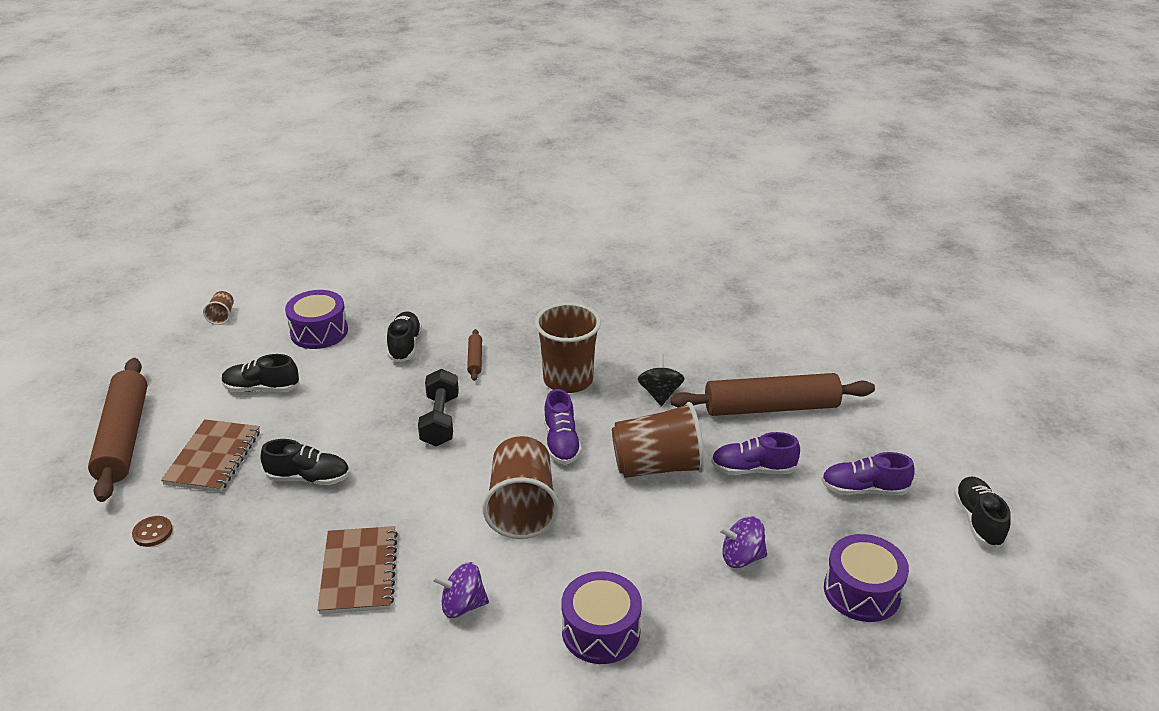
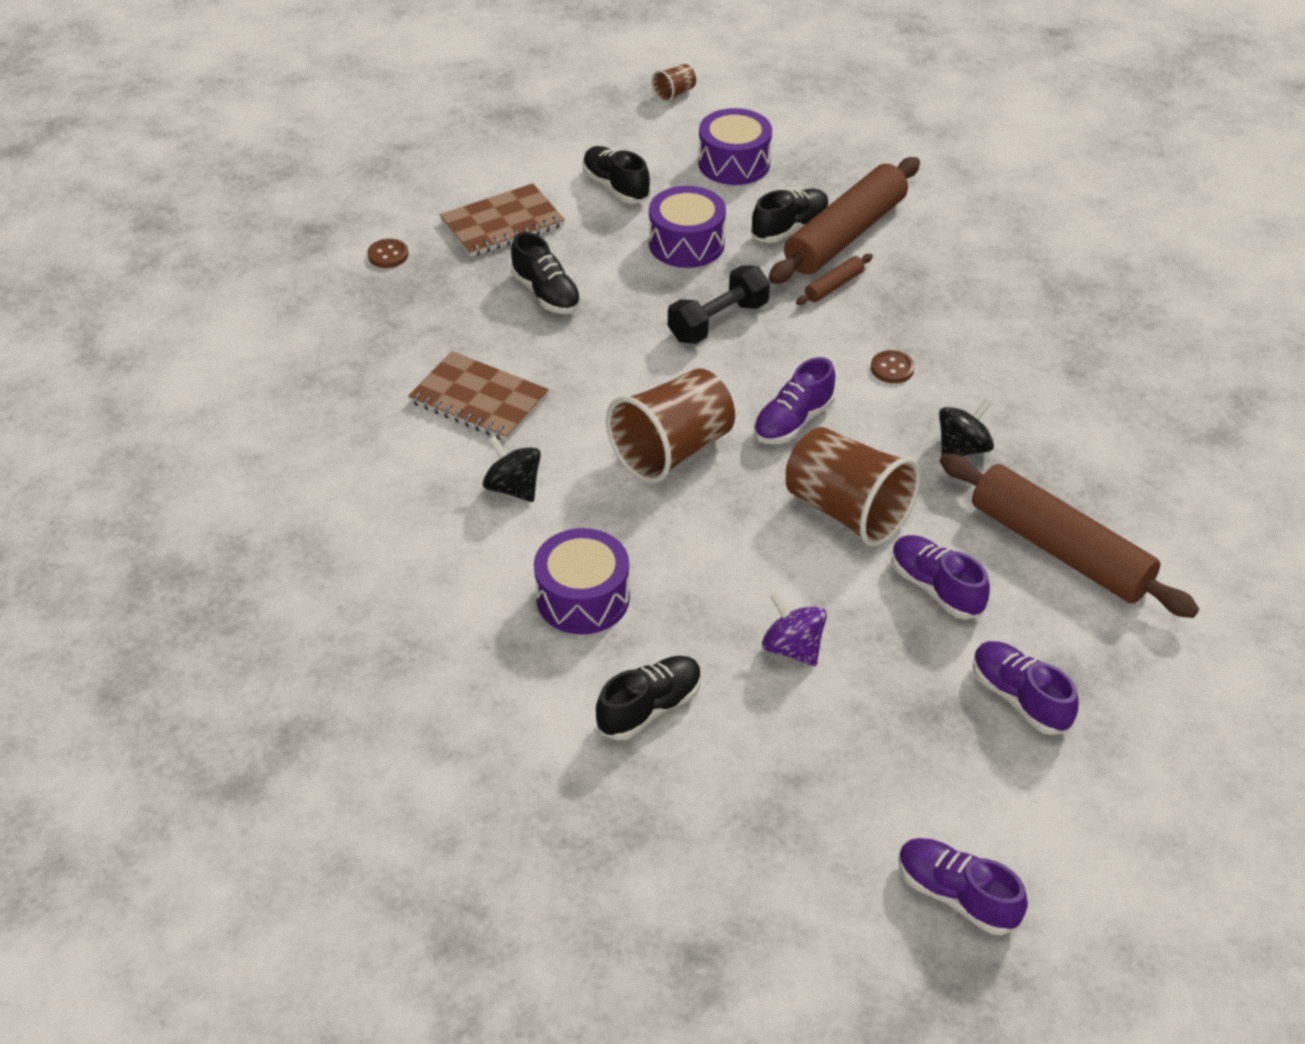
camera: 50 degrees right, 10 degrees up
(124, 437) = (464, 159): brown rolling pin -> brown rolling pin (845, 235)
(359, 572) = (479, 399): brown notebook -> brown notebook turned 75 degrees clockwise
(462, 605) = (513, 488): purple spinning top -> black spinning top
(568, 380) = (892, 368): brown cup -> brown button
(862, 591) = (854, 771): purple drum -> purple drum (686, 244)
(978, 521) = (1092, 827): black shoe -> black shoe (650, 708)
(988, 606) = (956, 895): none -> purple shoe

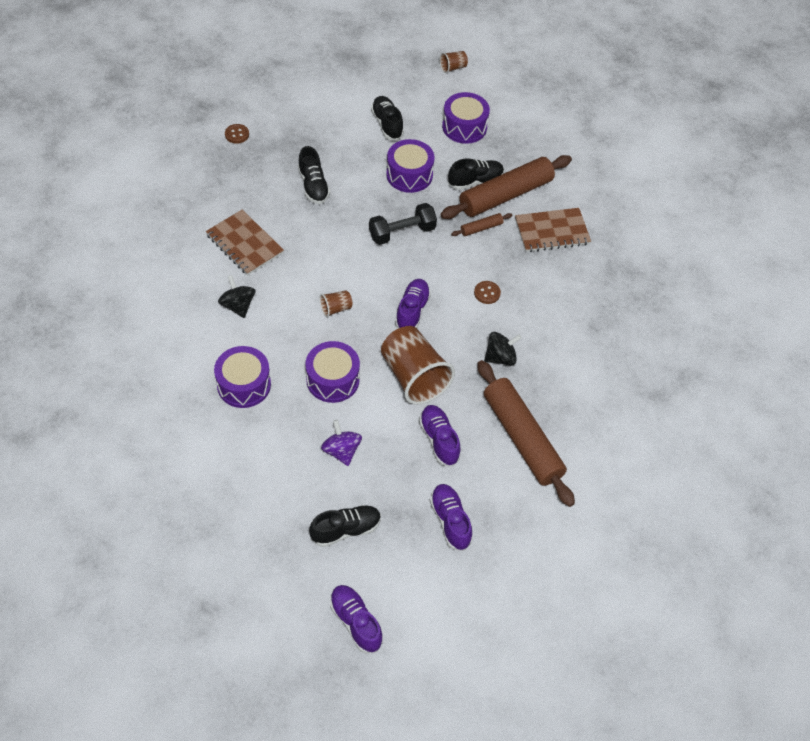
camera: 15 degrees right, 10 degrees up
(502, 224) = (310, 131): brown notebook -> brown notebook (552, 231)
(650, 708) = (248, 461): black shoe -> black shoe (346, 530)
(672, 450) = (336, 308): brown cup -> brown cup, size x0.44
(722, 551) = (333, 380): none -> purple drum
(793, 422) = (412, 311): purple shoe -> purple shoe turned 135 degrees clockwise

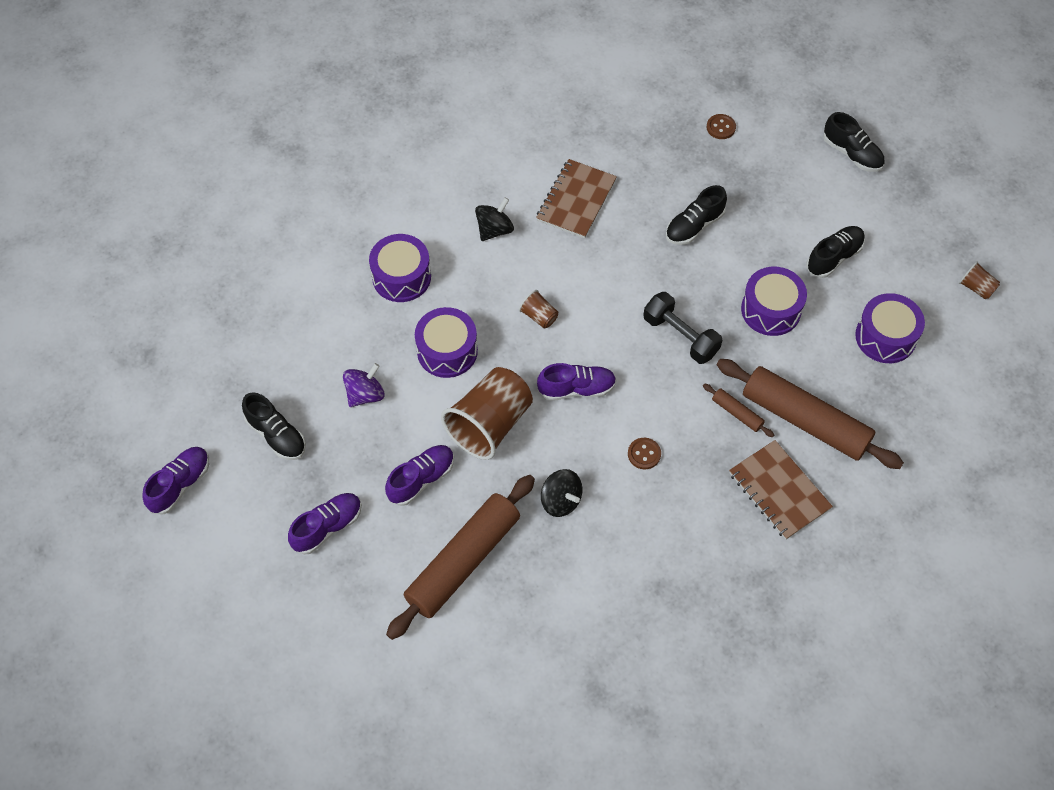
camera: 70 degrees right, 5 degrees up
(475, 181) = (806, 380): black shoe -> black shoe (852, 153)

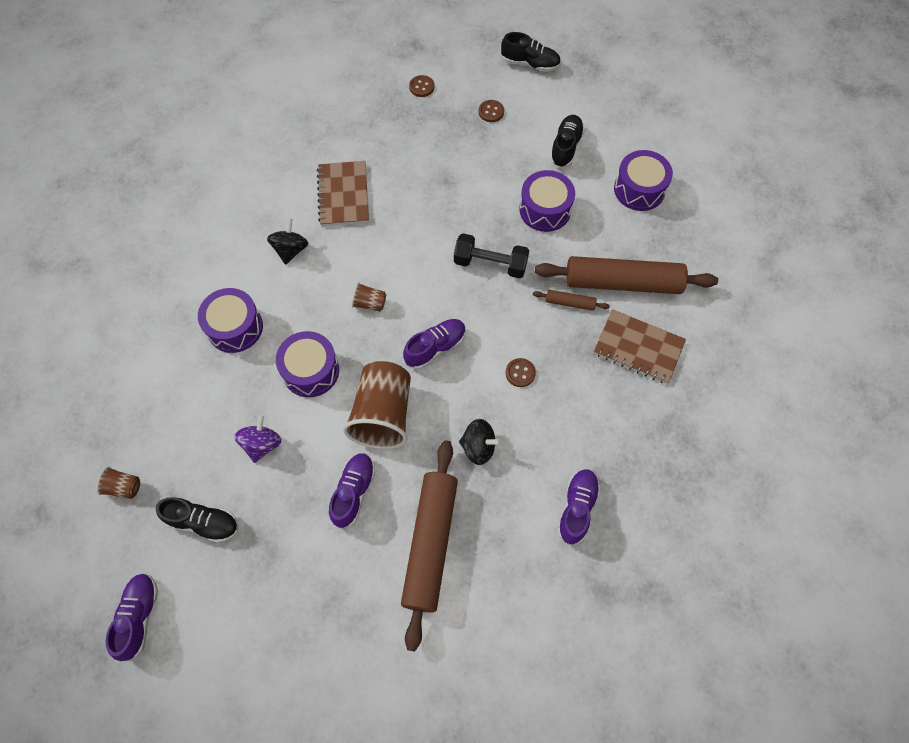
camera: 30 degrees left, 5 degrees up
(327, 527) = (297, 580): purple shoe -> purple shoe (577, 508)
(694, 226) = (448, 172): black shoe -> none
(777, 185) = (491, 112): none -> brown button
(976, 288) = (678, 122): brown cup -> brown cup (123, 487)

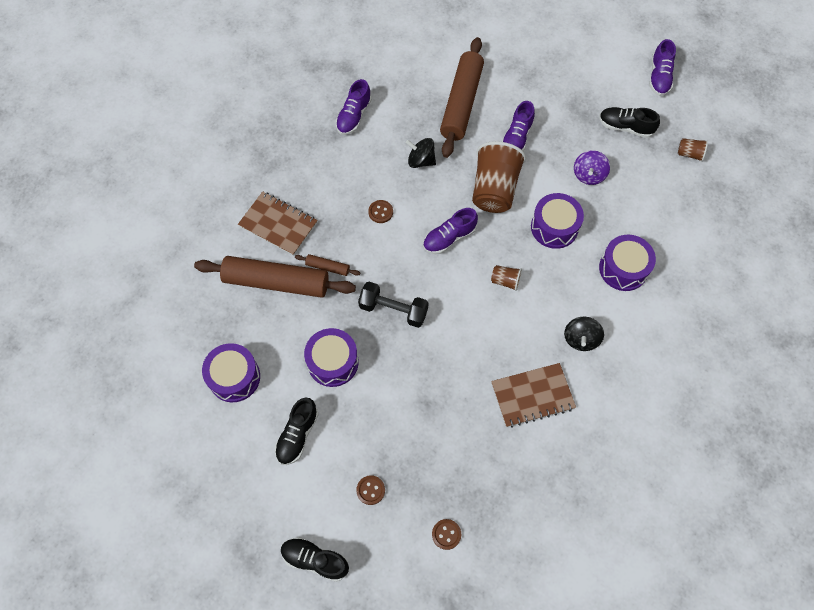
camera: 175 degrees left, 0 degrees up
(343, 195) = (532, 396): brown notebook -> brown notebook turned 75 degrees clockwise

